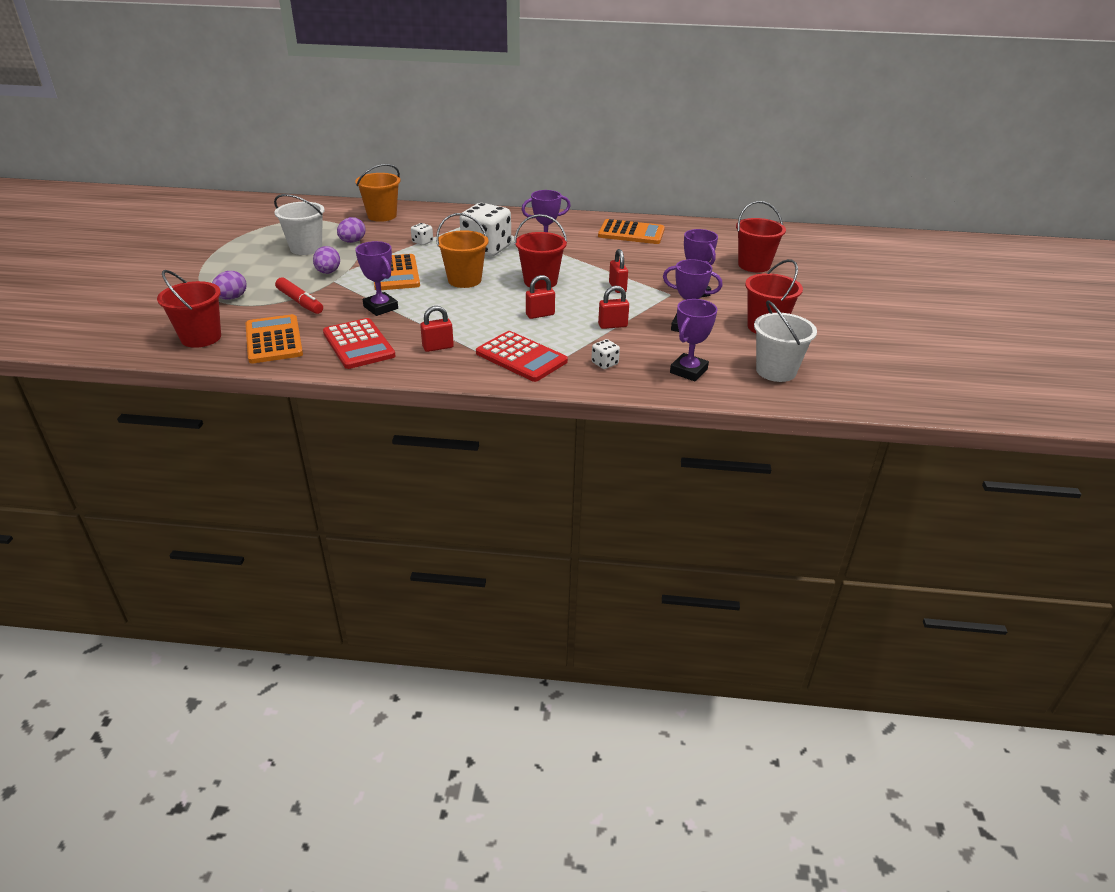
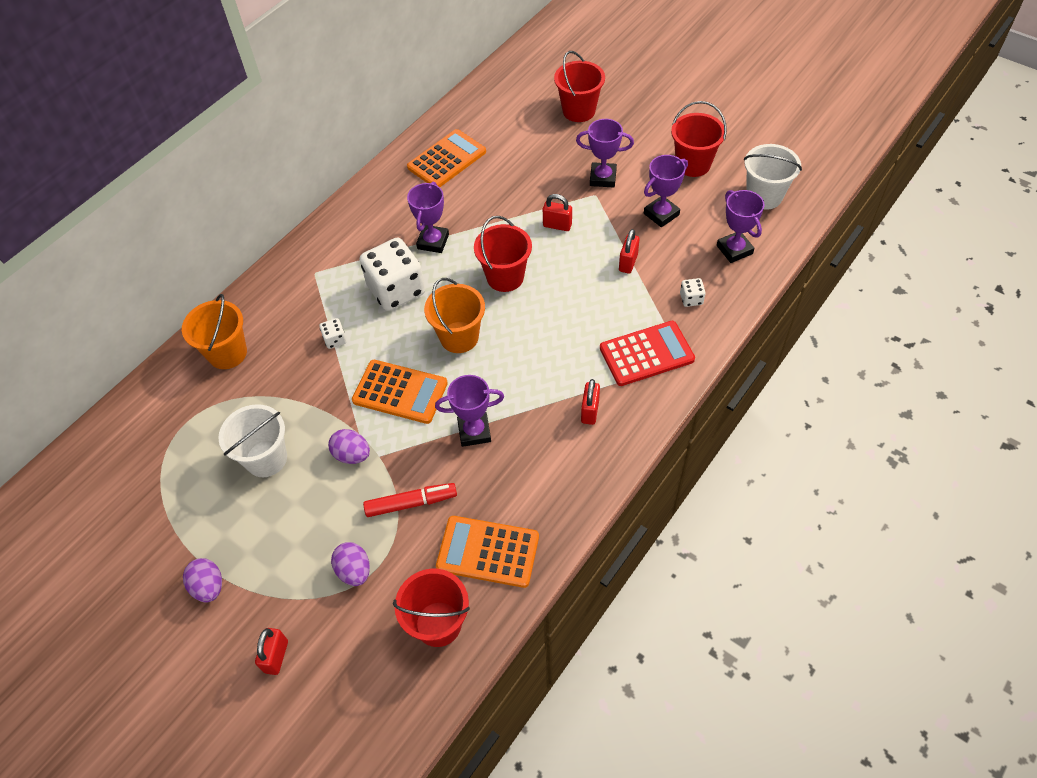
camera: 55 degrees left, 20 degrees up
(352, 242) = (283, 406): purple egg -> purple egg (209, 587)
(358, 344) = (544, 476): red calculator -> none
(540, 315) = (574, 306): red padlock -> red padlock (276, 656)

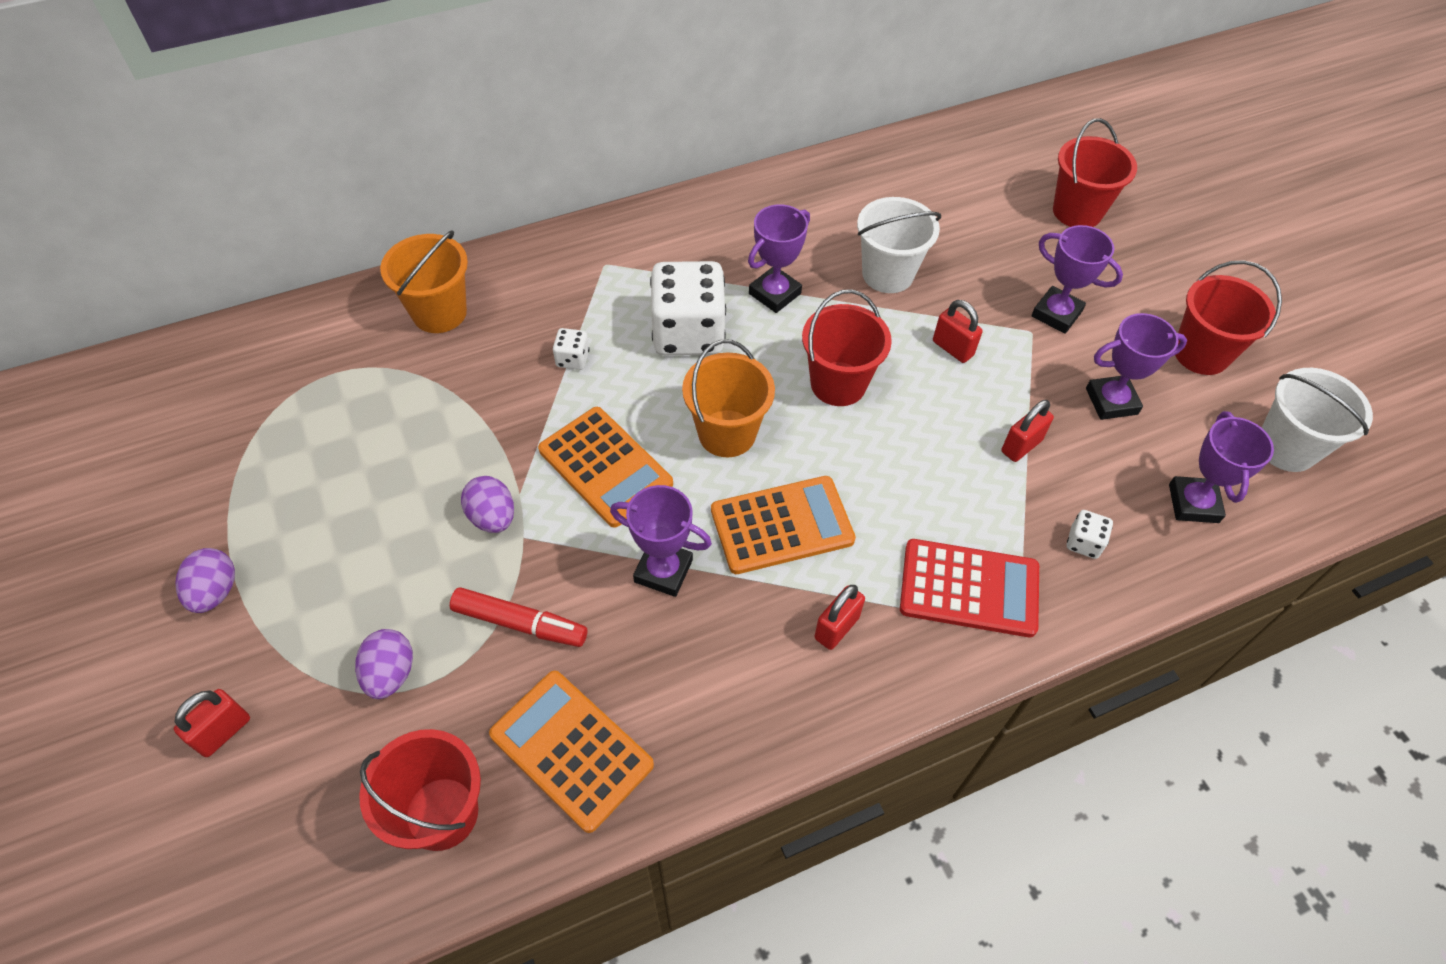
camera: 25 degrees right, 0 degrees up
(266, 458) = (391, 466): white bucket -> white bucket (887, 274)
(447, 159) = (860, 199): orange calculator -> orange calculator (782, 525)

